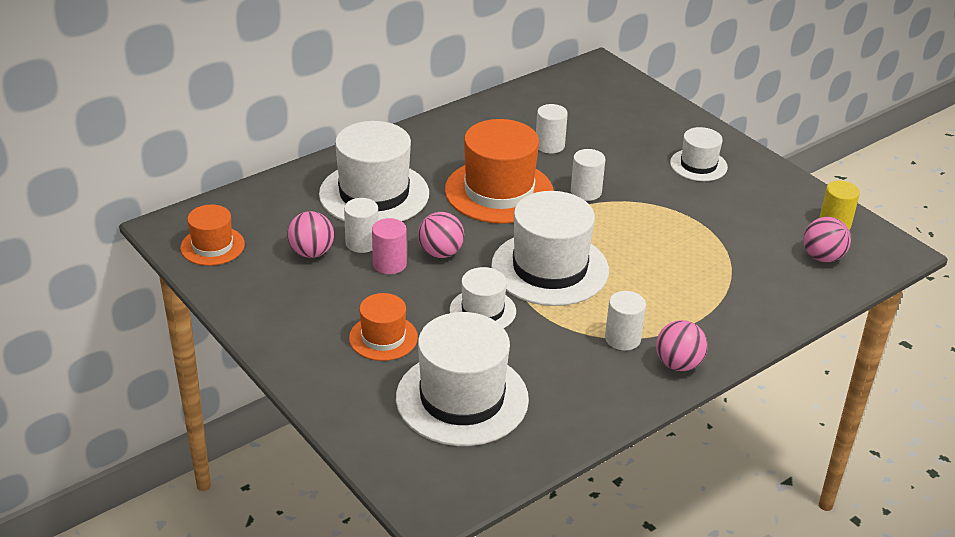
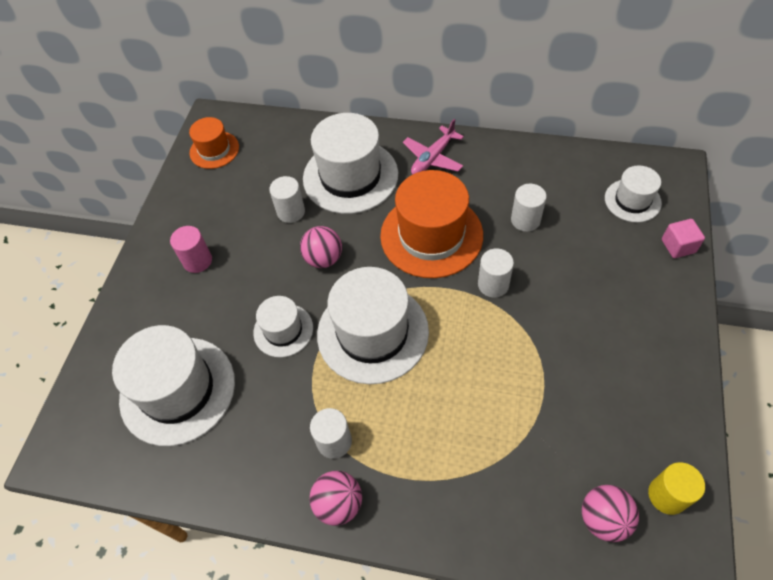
camera: 55 degrees right, 20 degrees up
(311, 253) = (255, 197): pink ball -> none
(383, 337) = (203, 299): orange hat -> none
(389, 264) = (283, 242): pink cylinder -> pink cylinder (197, 261)
(422, 147) = (432, 158): none -> pink plane
(663, 105) = (678, 246): none -> pink cube
(698, 165) = (624, 329): white hat -> white hat (632, 200)

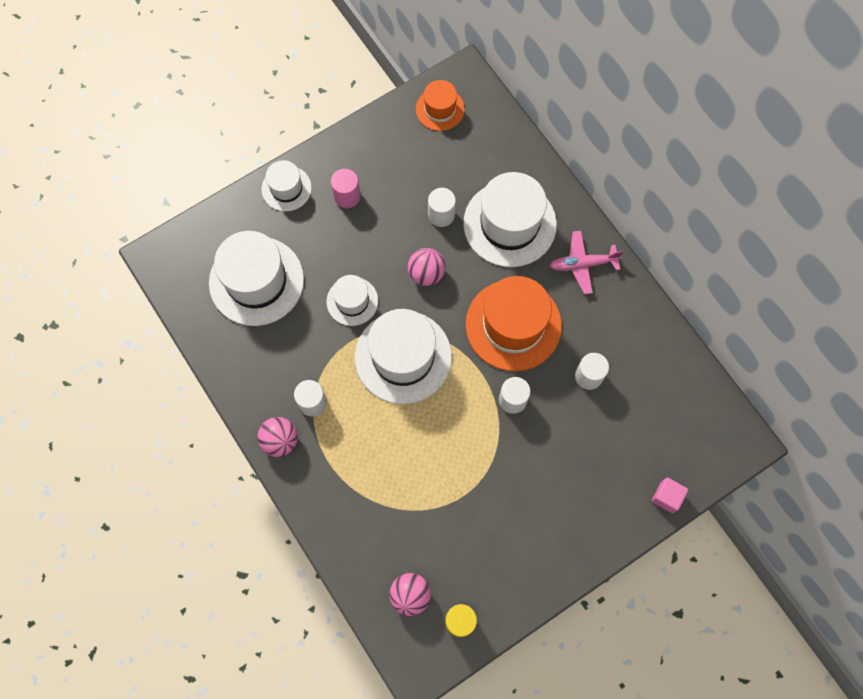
camera: 40 degrees right, 15 degrees up
(632, 200) = (680, 435): white hat -> white hat (286, 188)

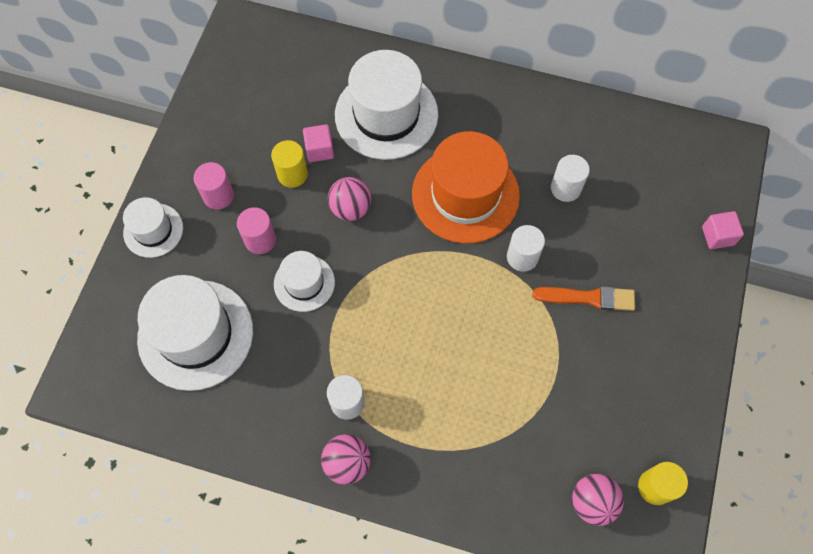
camera: 40 degrees left, 5 degrees down
(348, 249) = (260, 240): none -> pink cylinder
(403, 357) = (394, 295): white hat -> none
(408, 218) = (292, 174): none -> yellow cylinder
(440, 109) = (240, 64): orange hat -> none
(441, 215) = (319, 150): white cylinder -> pink cube
(532, 464) = (588, 298): none -> orange brush
(582, 264) = (477, 103): pink plane -> none

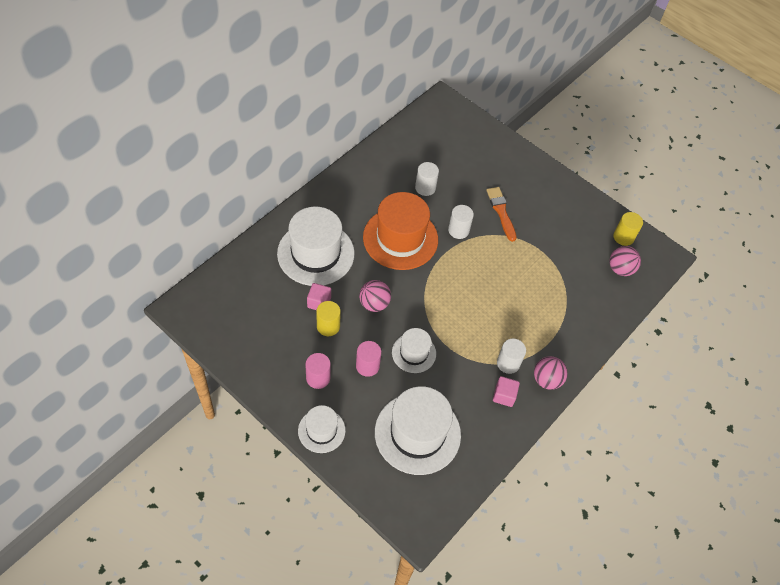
camera: 70 degrees left, 10 degrees down
(588, 298) = (501, 212): orange brush -> orange brush turned 45 degrees counterclockwise
(717, 236) = (494, 136): pink cube -> pink cube (504, 396)

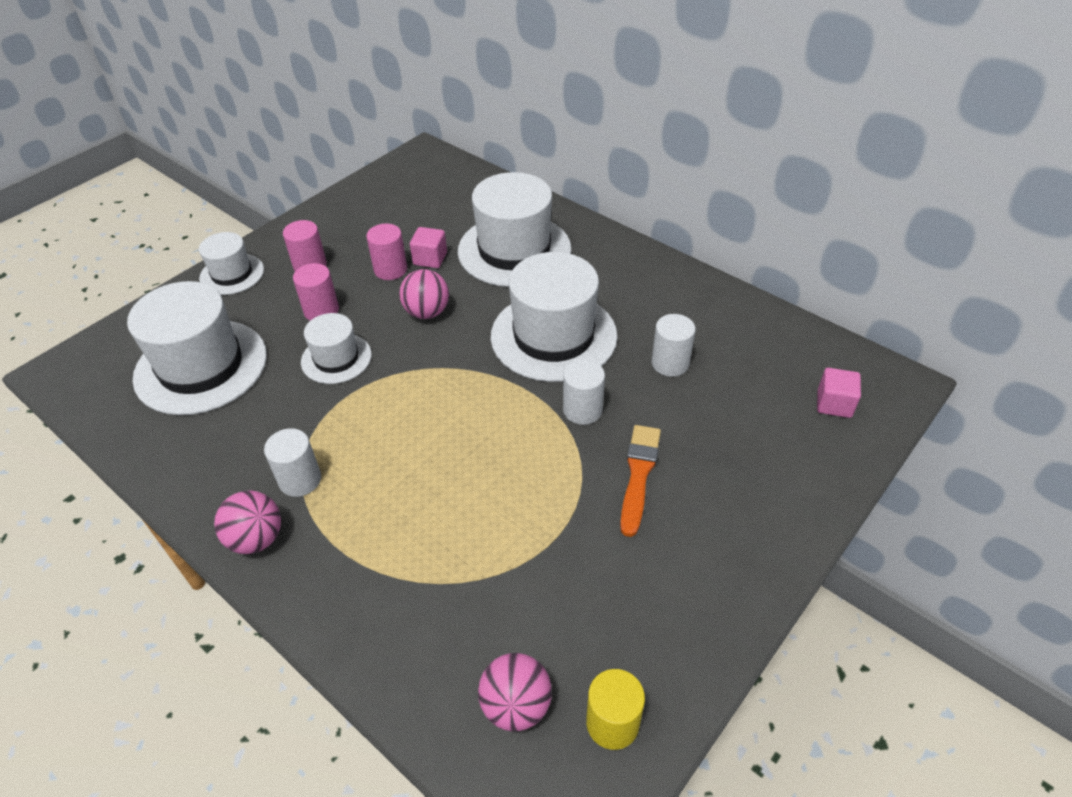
camera: 95 degrees right, 10 degrees down
(328, 326) = (390, 269): yellow cylinder -> pink cylinder
(400, 238) = (553, 336): orange hat -> white hat
(501, 212) = (639, 475): orange brush -> orange brush turned 60 degrees counterclockwise
(504, 396) = (238, 472): pink cube -> pink cube (834, 404)

